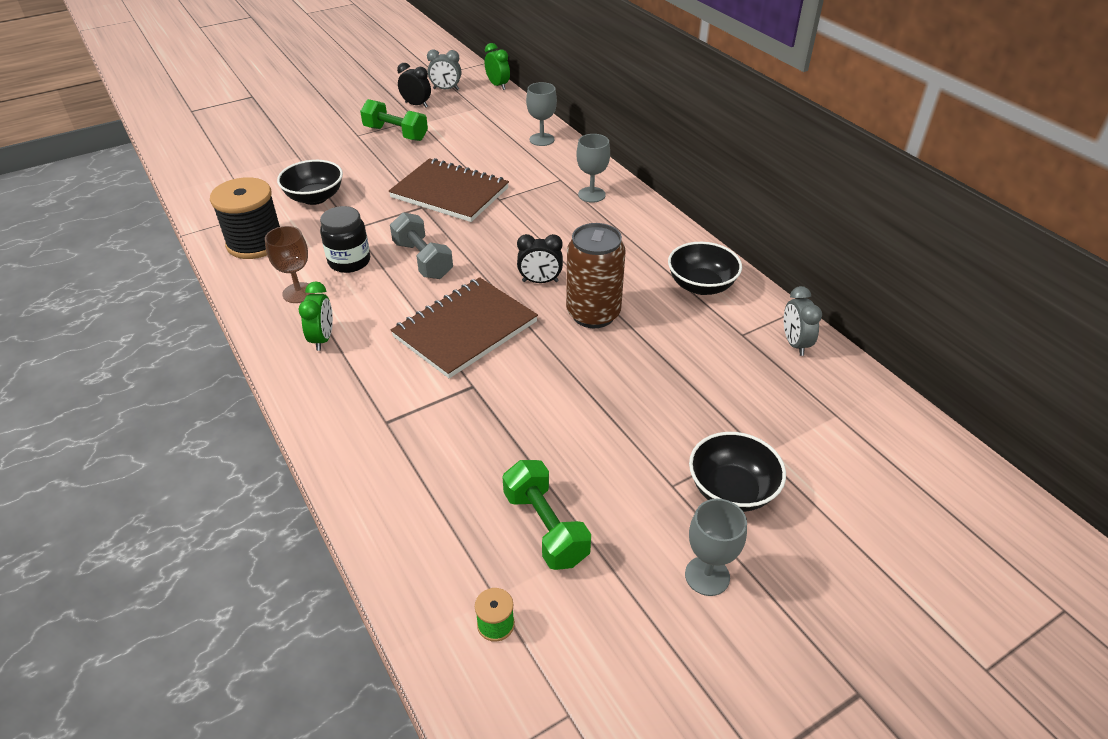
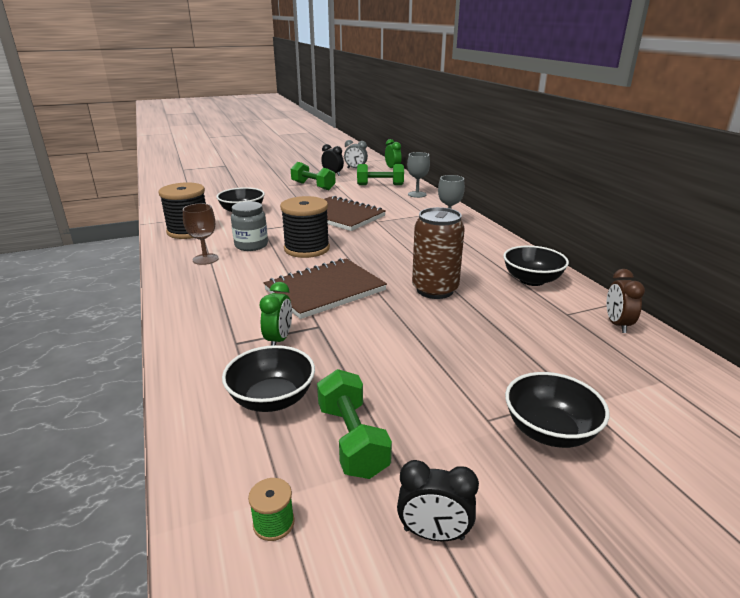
camera: 10 degrees right, 15 degrees down
(322, 339) = (210, 286): green clock -> green clock (279, 340)
(349, 261) = (251, 245): black jar -> grey jar
(423, 260) = (307, 248): grey dumbbell -> black spool
(451, 491) = (272, 399): none -> black bowl
(488, 123) = (380, 185): none -> green dumbbell
(540, 281) = (395, 267): black clock -> black clock (433, 534)
(707, 576) = (516, 508): grey goblet -> none
(795, 344) = (617, 324): grey clock -> brown clock

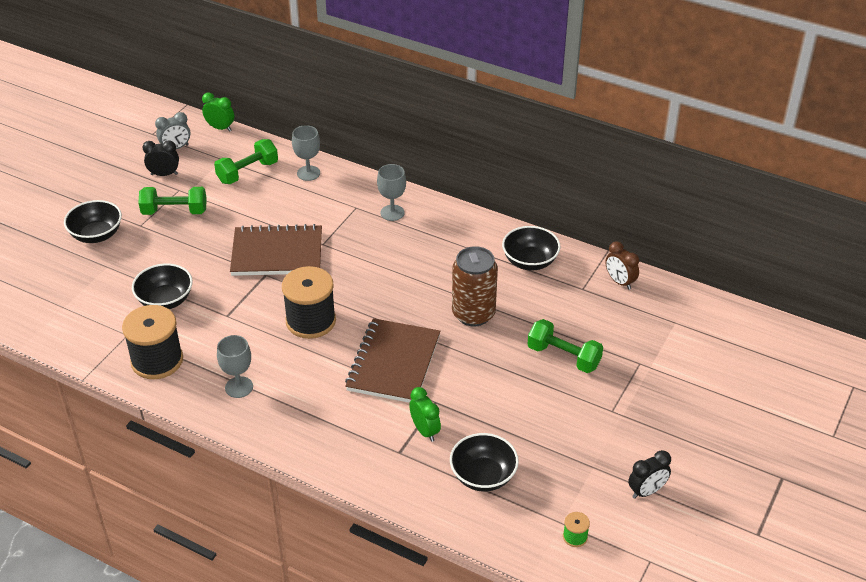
camera: 40 degrees left, 15 degrees up
(205, 259) = (239, 387): brown goblet -> grey goblet
(251, 245) = (253, 345): grey jar -> none
(352, 440) = (558, 470): green dumbbell -> green dumbbell (563, 357)
(549, 431) = (647, 398): black bowl -> black bowl (96, 235)

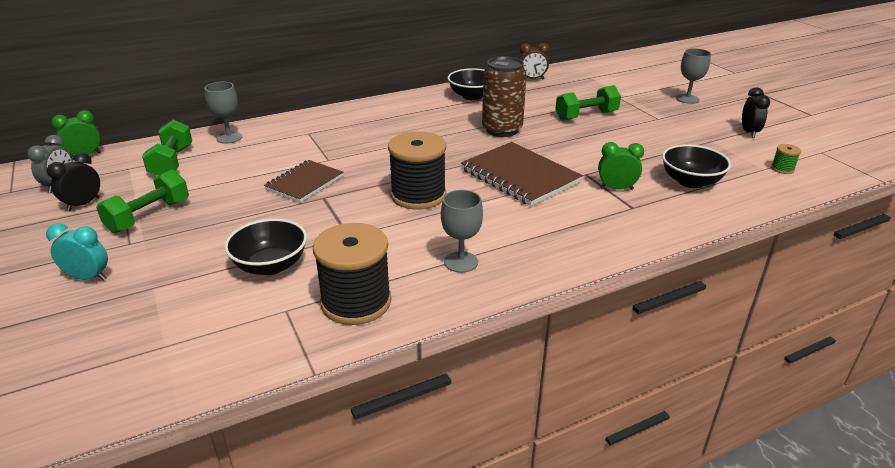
camera: 55 degrees left, 10 degrees down
(96, 235) = (88, 277): black bowl -> turquoise clock
(277, 253) = (305, 183): brown notebook -> brown notebook, size x0.64
(392, 213) = (340, 122): grey goblet -> grey goblet (687, 99)

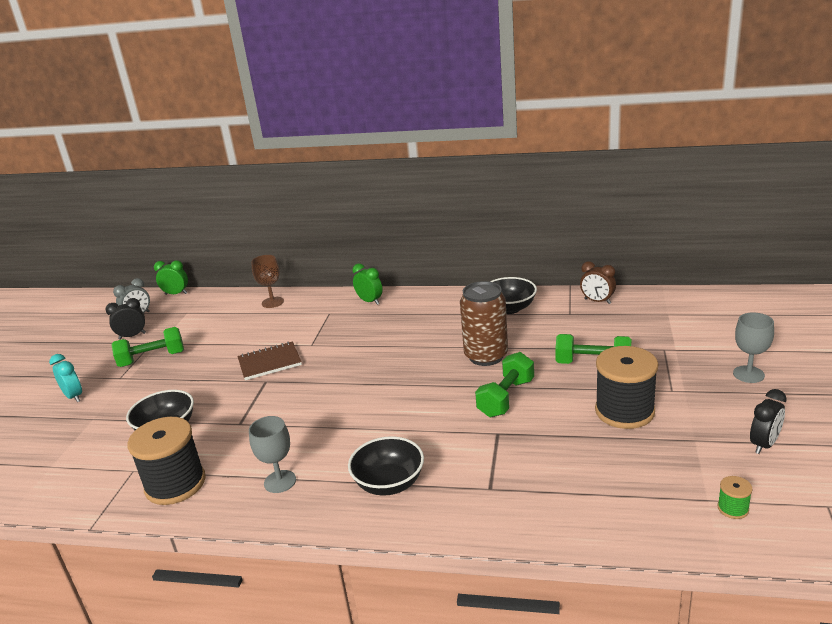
camera: 40 degrees right, 5 degrees down
(172, 162) = (214, 315): green dumbbell -> green dumbbell (506, 398)
(229, 138) = (272, 302): grey goblet -> brown goblet
(418, 195) = (330, 404): black spool -> black spool (624, 411)
(520, 176) = (434, 414): brown notebook -> none
(616, 188) = (504, 461): green clock -> green clock (370, 301)
(690, 182) = (593, 482): black bowl -> black bowl (389, 483)

